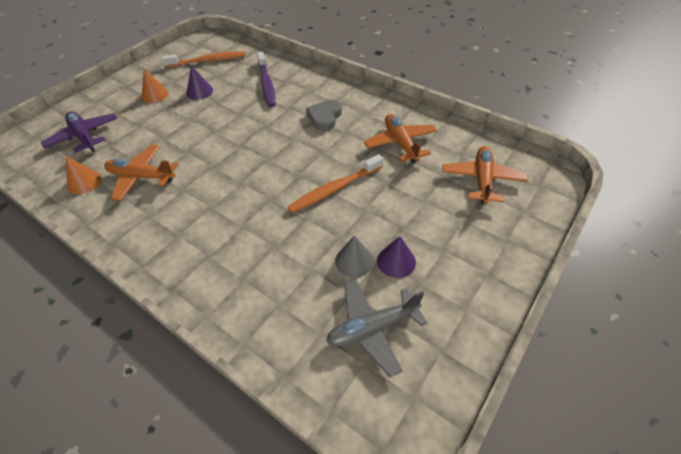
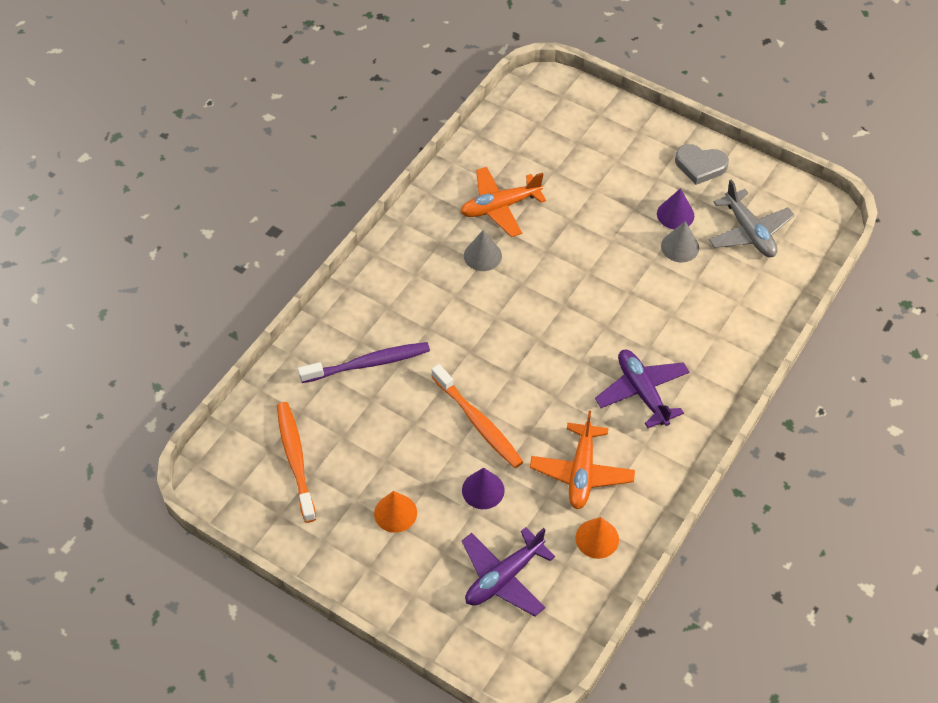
camera: 95 degrees left, 5 degrees up
(198, 218) = (642, 392): none -> purple plane
(199, 91) = (387, 450): purple cone -> purple cone (483, 490)
(325, 117) = (450, 285): grey heart -> grey heart (700, 166)
(334, 189) = (583, 267): orange toothbrush -> orange toothbrush (478, 422)
(351, 133) = (482, 255): none -> grey cone
(482, 180) = (557, 140): orange plane -> none

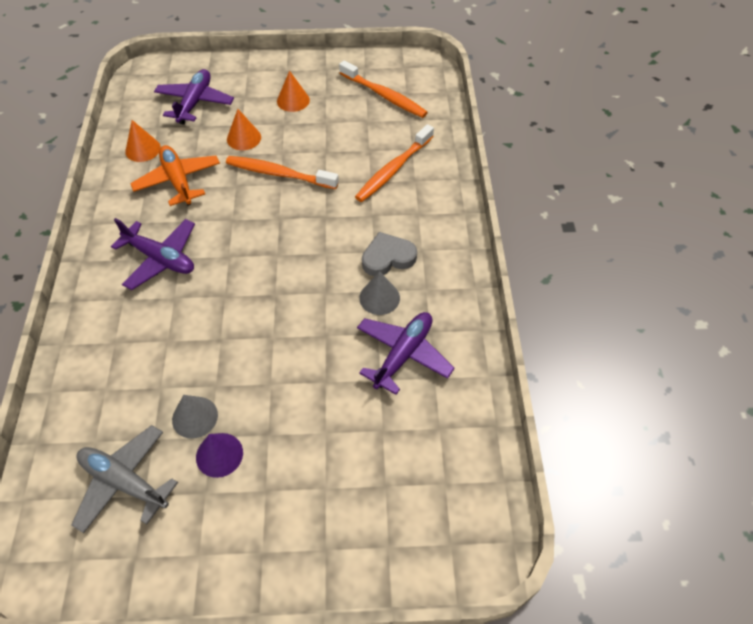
camera: 145 degrees right, 0 degrees up
(368, 363) = (393, 169): purple toothbrush -> orange toothbrush
(483, 490) = (244, 138): purple cone -> orange cone
(500, 207) = (403, 355): orange plane -> purple plane
(700, 166) = (223, 543): grey heart -> grey heart (388, 257)

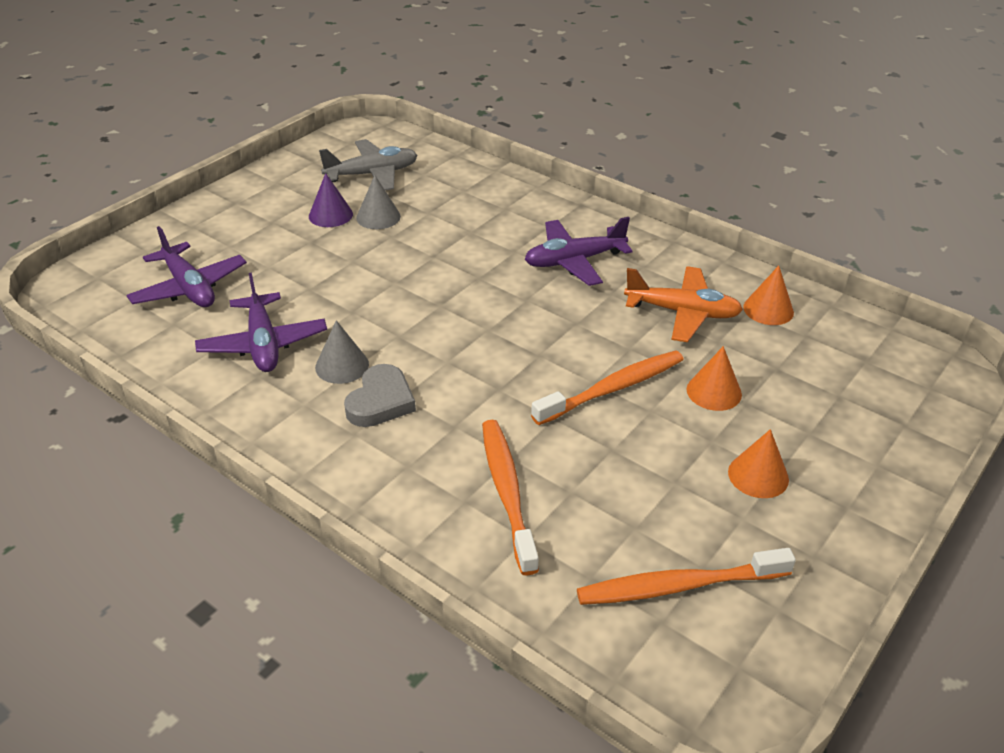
camera: 130 degrees right, 15 degrees down
(195, 102) = (834, 383): purple plane -> purple plane (189, 288)

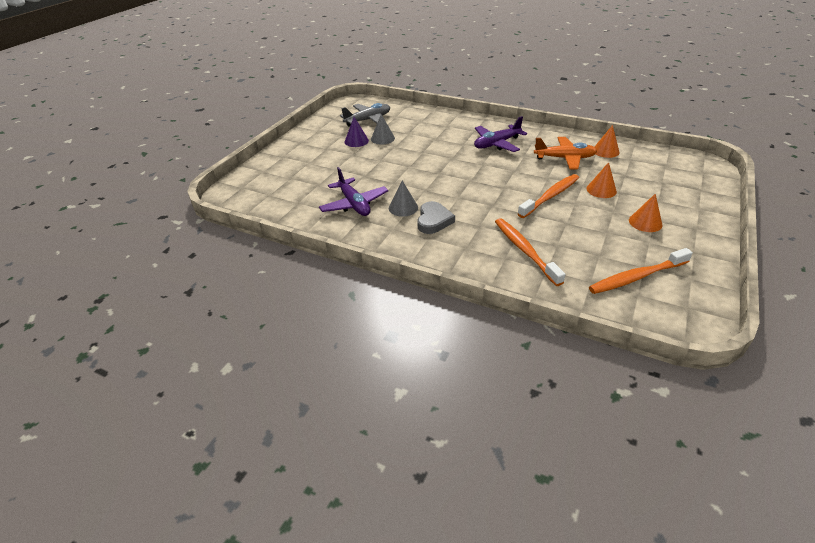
camera: 10 degrees left, 0 degrees up
(189, 288) = (297, 184): purple plane -> none

